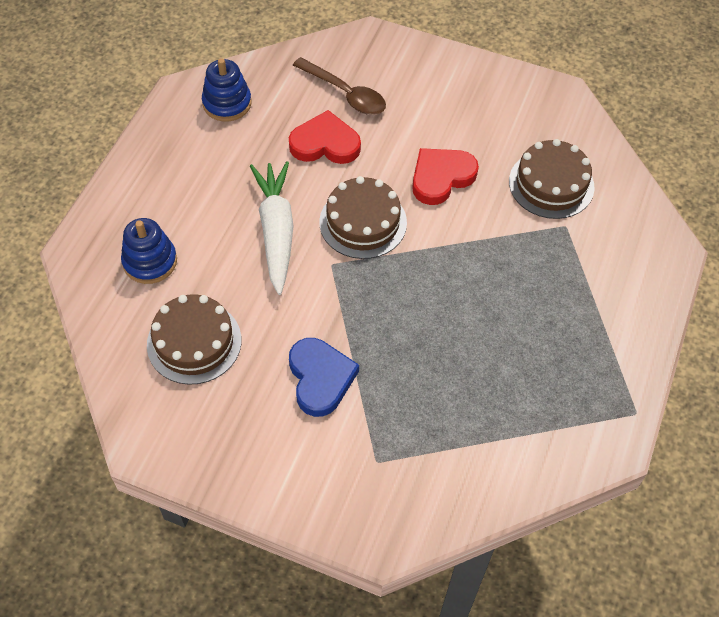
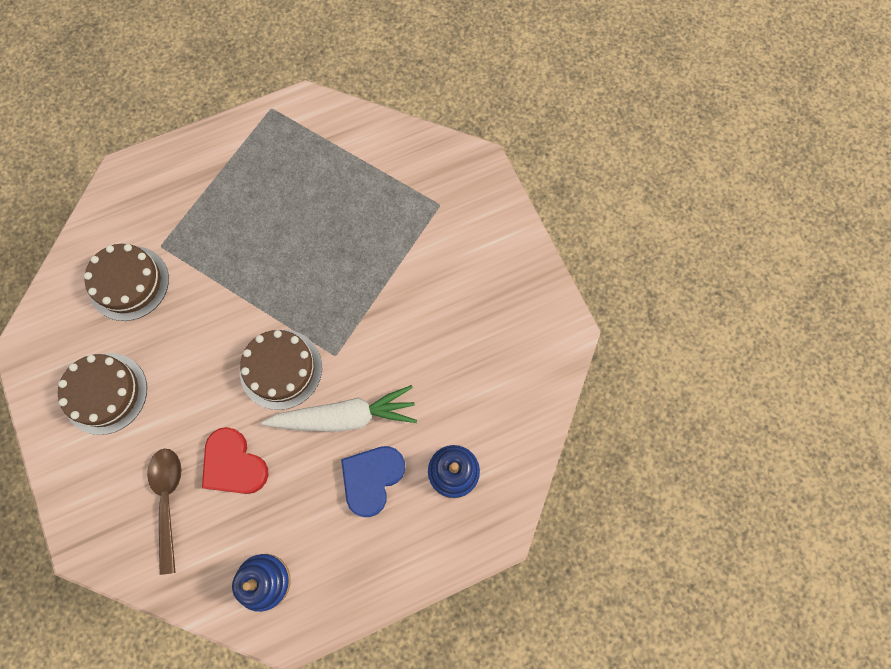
camera: 135 degrees left, 15 degrees up
(194, 342) = (477, 377): brown cake -> brown cake (105, 393)
(276, 231) = (345, 416): white carrot -> white carrot turned 135 degrees counterclockwise
(320, 378) = (422, 281): blue heart -> blue heart (372, 479)
(441, 177) = (190, 356): red heart -> none

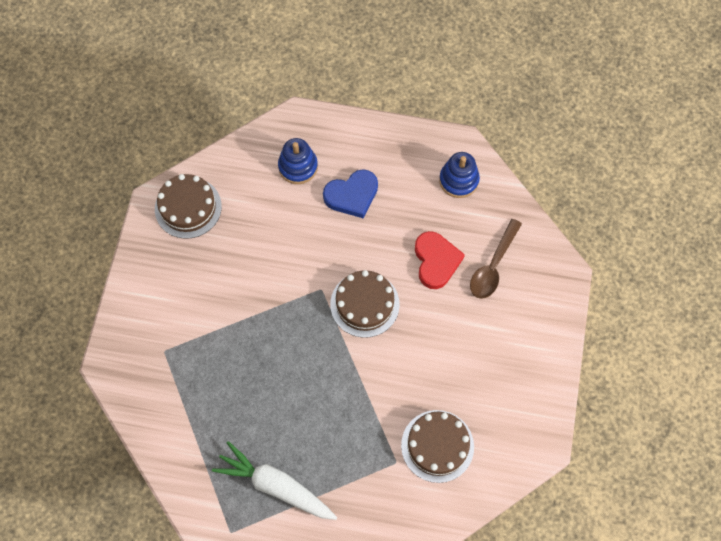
camera: 145 degrees left, 5 degrees down
(105, 393) = (499, 368): brown cake -> brown cake (188, 207)
(345, 416) = (342, 244): white carrot -> white carrot (275, 486)

